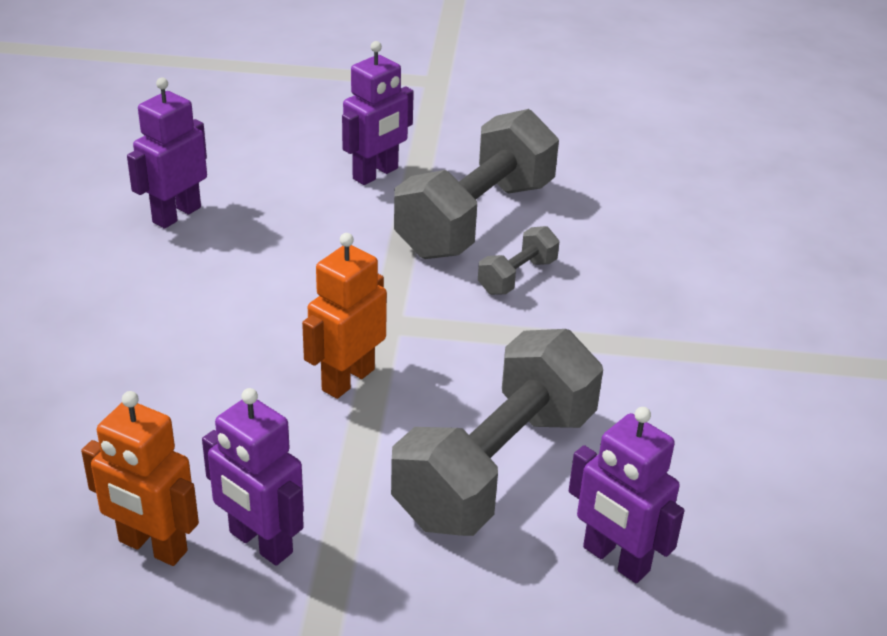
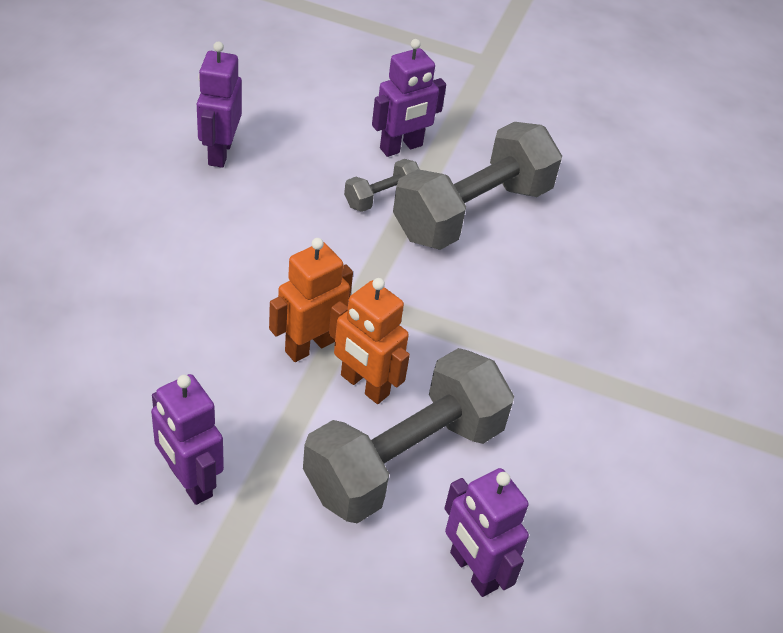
camera: 10 degrees right, 10 degrees up
(152, 547) = (104, 463): orange robot -> orange robot (364, 385)
(176, 214) = (219, 152): purple robot -> purple robot turned 45 degrees counterclockwise
(517, 276) = (488, 278): grey dumbbell -> grey dumbbell (382, 197)

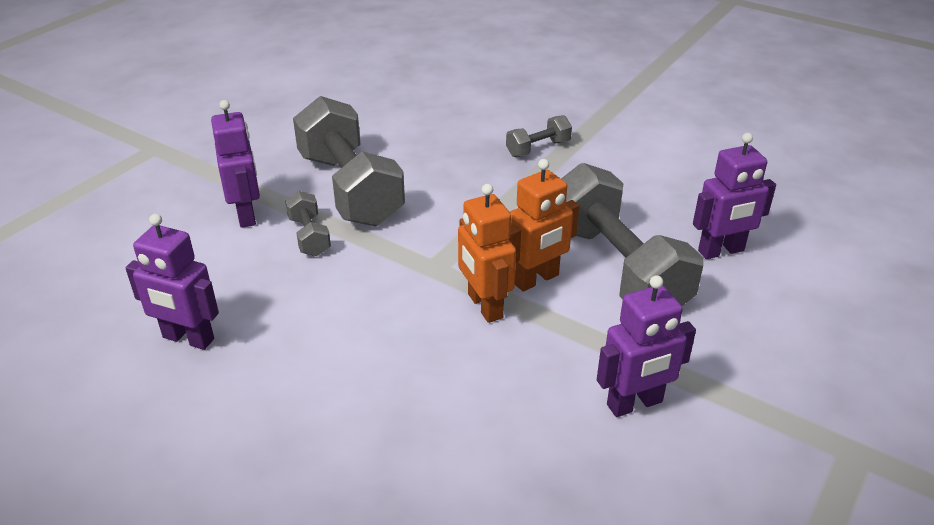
camera: 70 degrees left, 10 degrees down
(626, 366) = (538, 148): none -> grey dumbbell

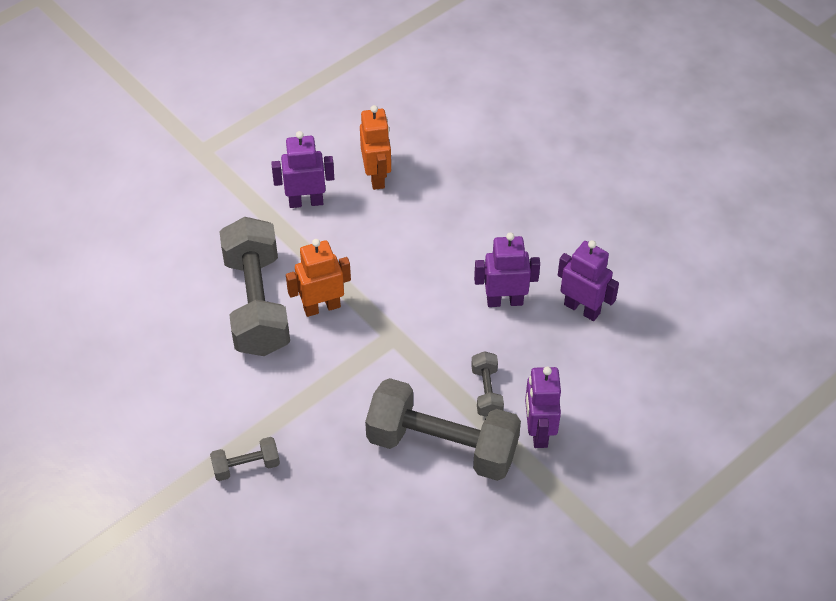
camera: 165 degrees left, 15 degrees up
(350, 189) = (442, 446): grey dumbbell -> grey dumbbell turned 60 degrees counterclockwise
(484, 306) = (369, 291): orange robot -> orange robot (377, 176)
(721, 251) = (167, 303): purple robot -> purple robot (504, 301)

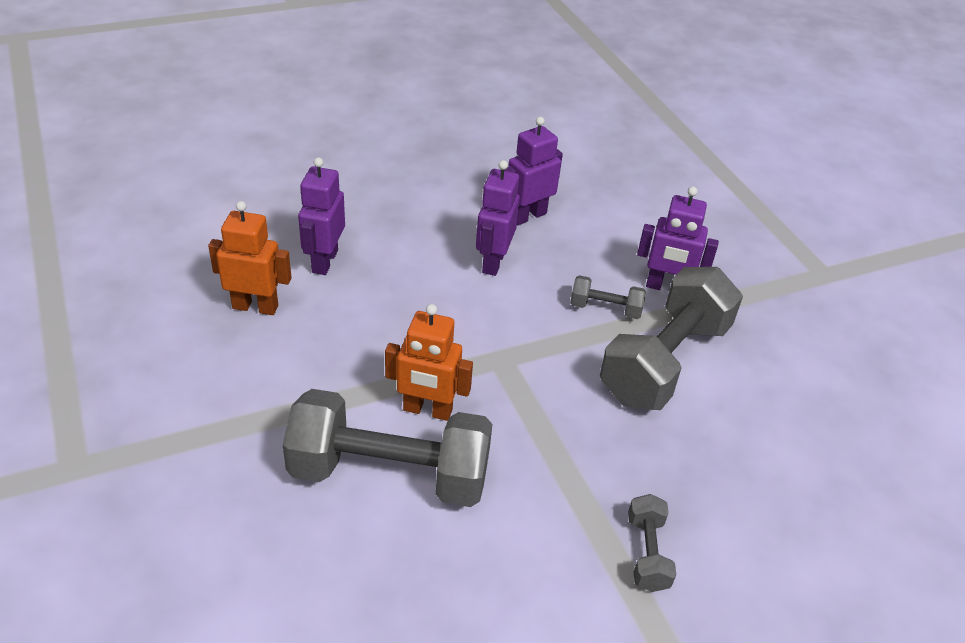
camera: 75 degrees left, 10 degrees down
(306, 202) = (249, 380): purple robot -> purple robot (324, 261)
(321, 307) = (427, 410): orange robot -> orange robot turned 75 degrees counterclockwise

